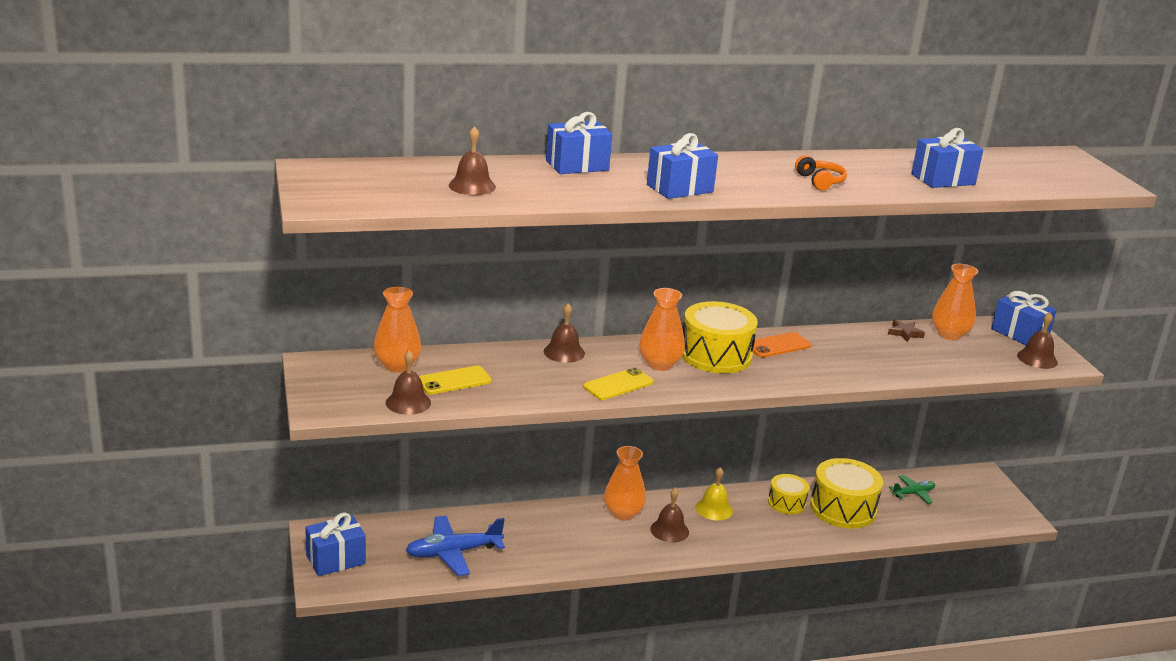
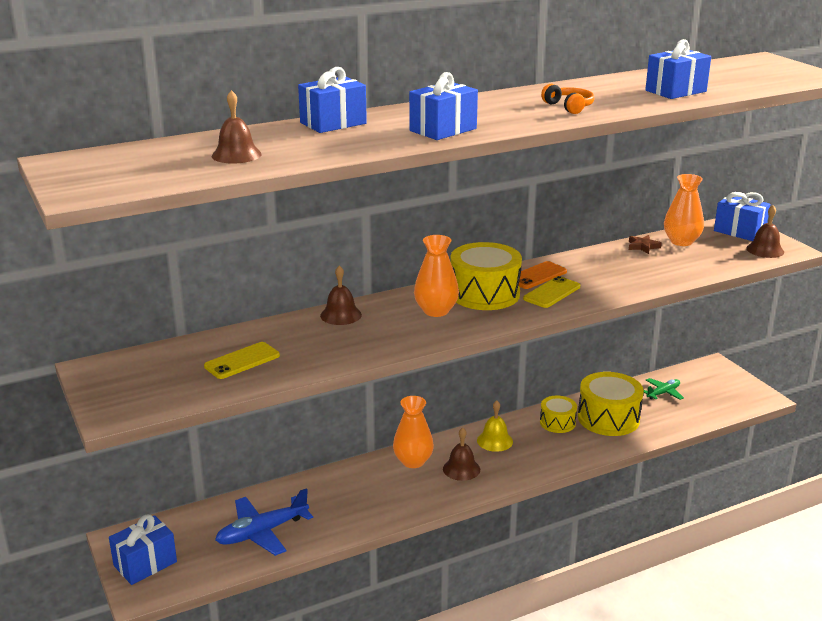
camera: 10 degrees left, 0 degrees up
(397, 365) = (179, 356): orange vase -> none
(408, 402) = (202, 391): brown bell -> none
(618, 385) = (404, 337): yellow phone -> yellow phone (552, 293)

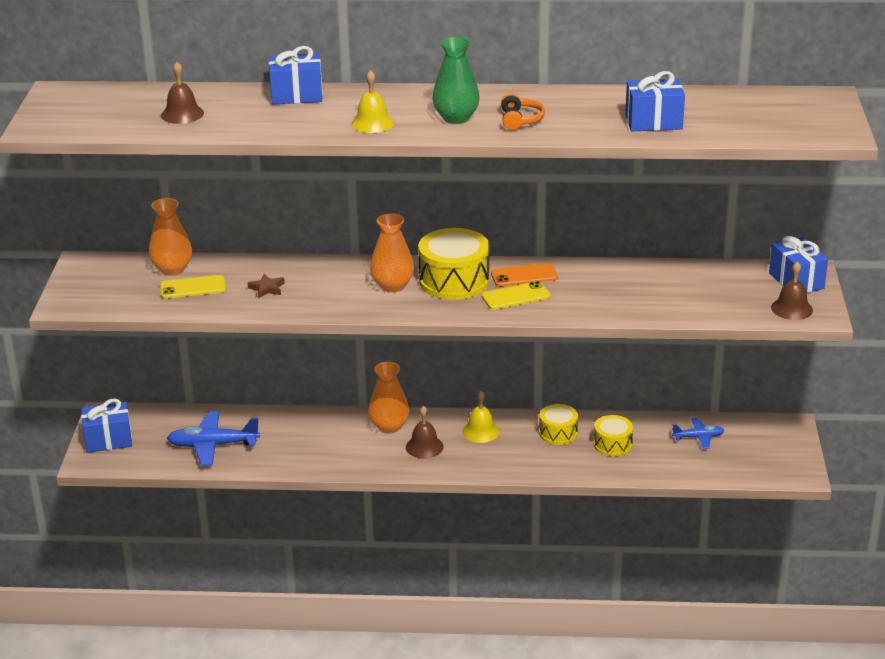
camera: 30 degrees right, 5 degrees up
(341, 315) = (310, 268): brown bell -> none
(443, 130) = (372, 123): blue gift -> yellow bell
(511, 114) = (456, 118): none -> green vase
(608, 418) = (612, 444): yellow drum -> yellow drum, size x0.58
(643, 246) = (668, 272): brown star -> brown star (267, 288)
(663, 393) = (698, 437): green plane -> blue plane
(681, 241) = (716, 276): orange vase -> orange vase (172, 269)

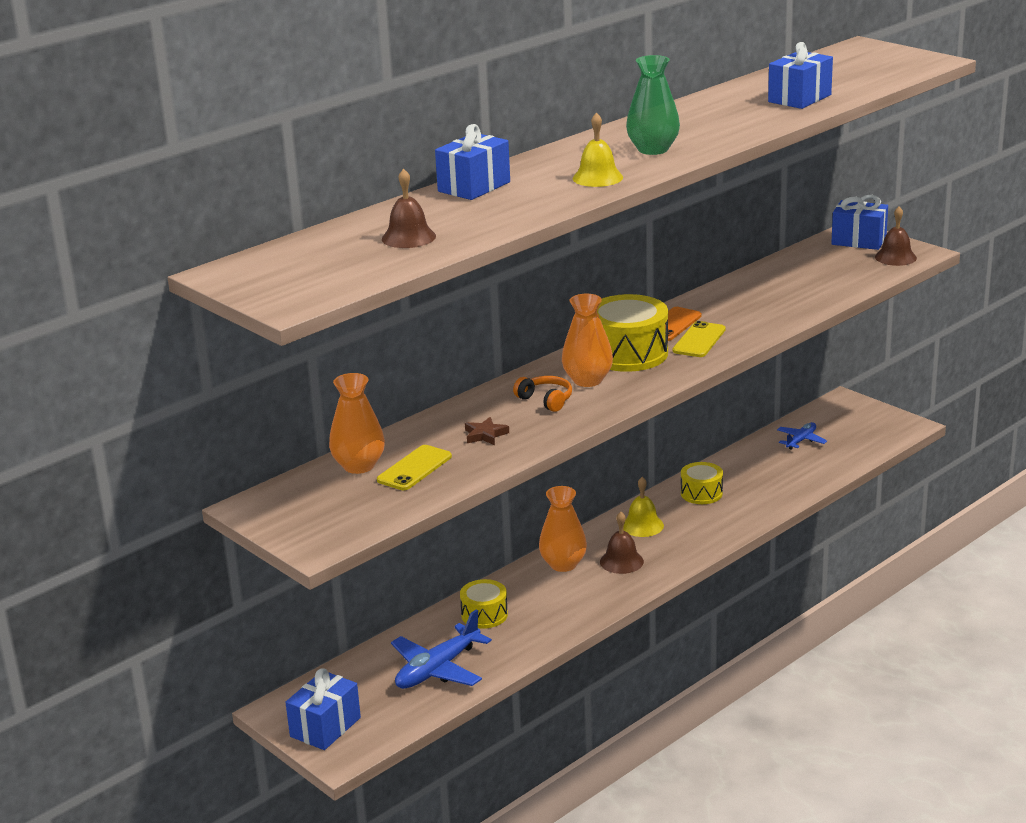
camera: 45 degrees left, 5 degrees down
(520, 120) = (705, 132): orange headphones -> orange headphones (546, 400)
(612, 444) = (754, 478): yellow drum -> yellow drum (484, 615)

